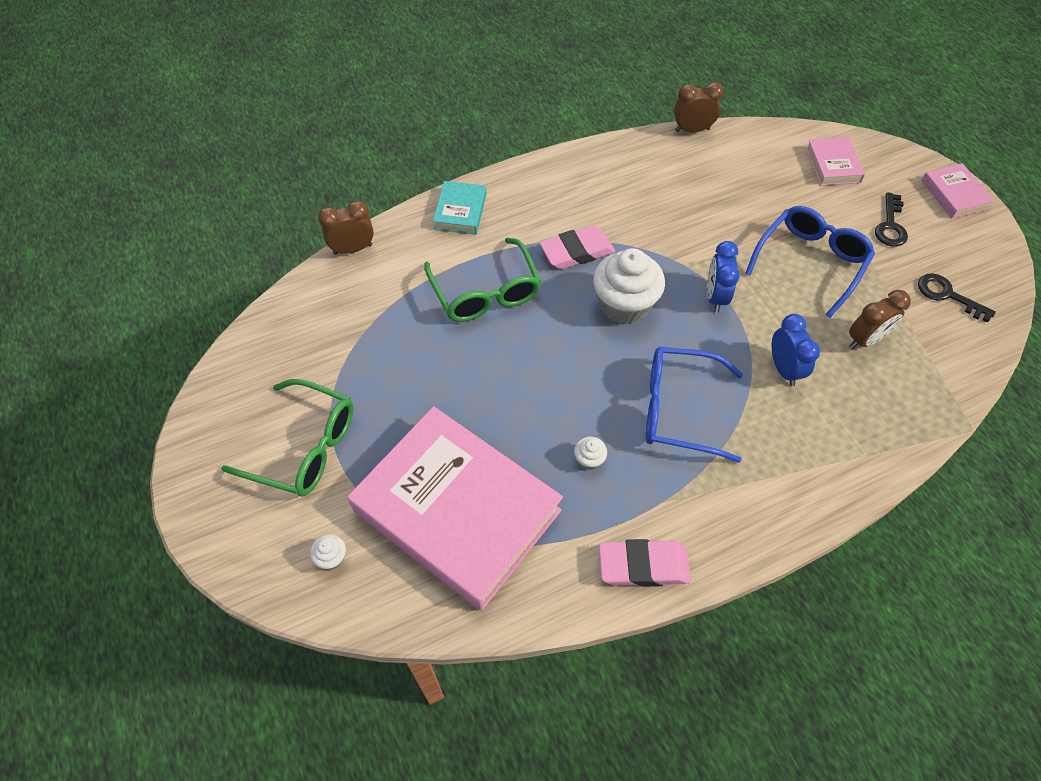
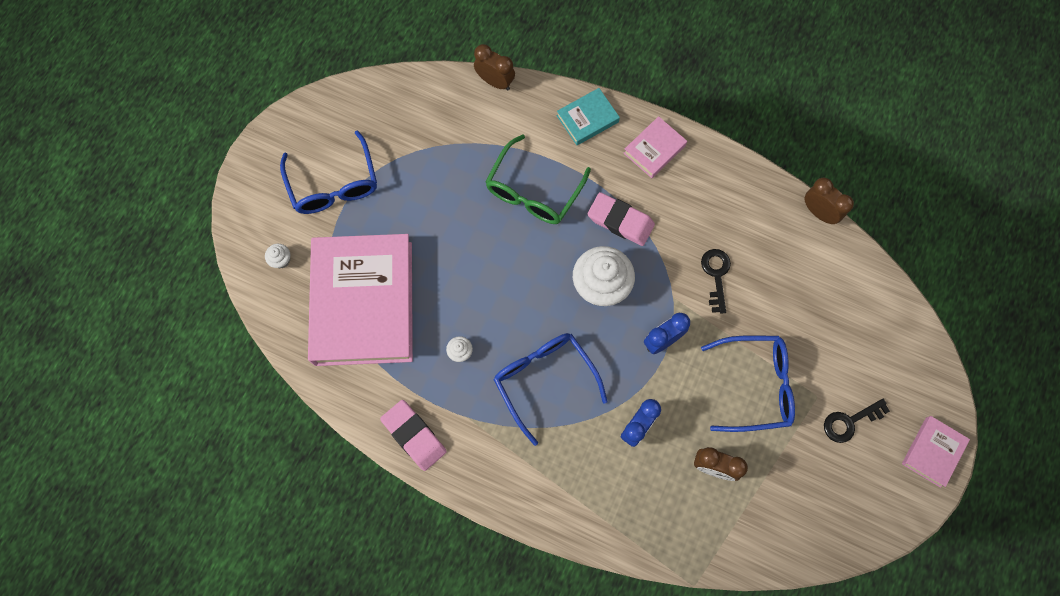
camera: 50 degrees right, 15 degrees up
(304, 447) = (334, 184): green glasses -> blue glasses
(832, 165) = (879, 340): pink book -> pink book (654, 149)
(947, 295) = (811, 503): black key -> black key (716, 275)

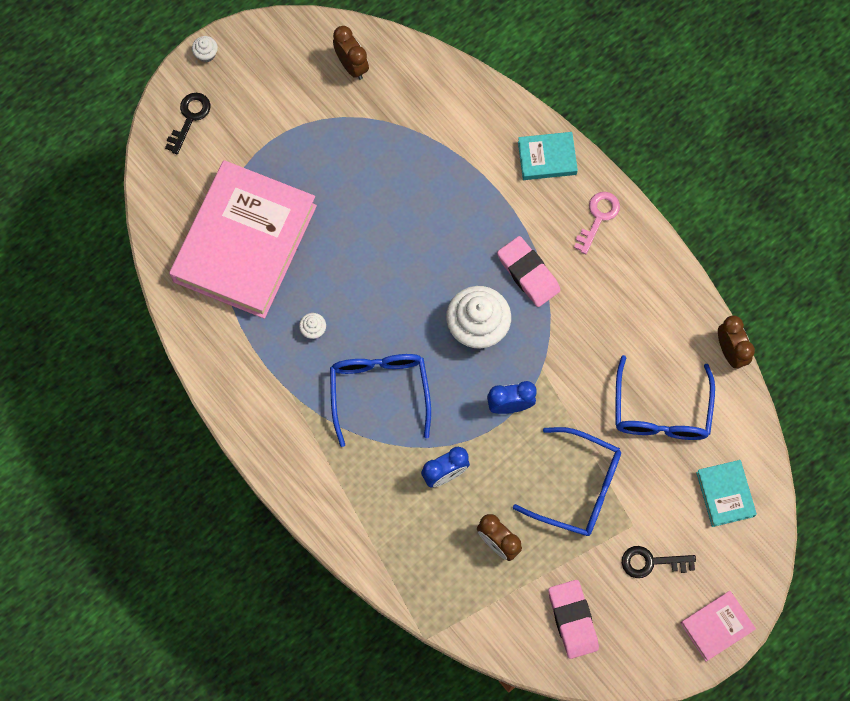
camera: 25 degrees right, 0 degrees up
(281, 260) = (187, 168): white cupcake -> white cupcake (206, 54)
(334, 184) = (269, 116): blue glasses -> blue glasses (661, 411)
(414, 435) = (234, 387): pink eraser -> pink eraser (573, 620)
(495, 82) = (474, 81): brown clock -> brown clock (352, 65)
(533, 191) = (458, 206): green glasses -> none
(654, 149) = (598, 217): pink book -> pink key
(716, 275) = (595, 367): black key -> black key (189, 118)
(878, 334) = (725, 494): none -> turquoise book

